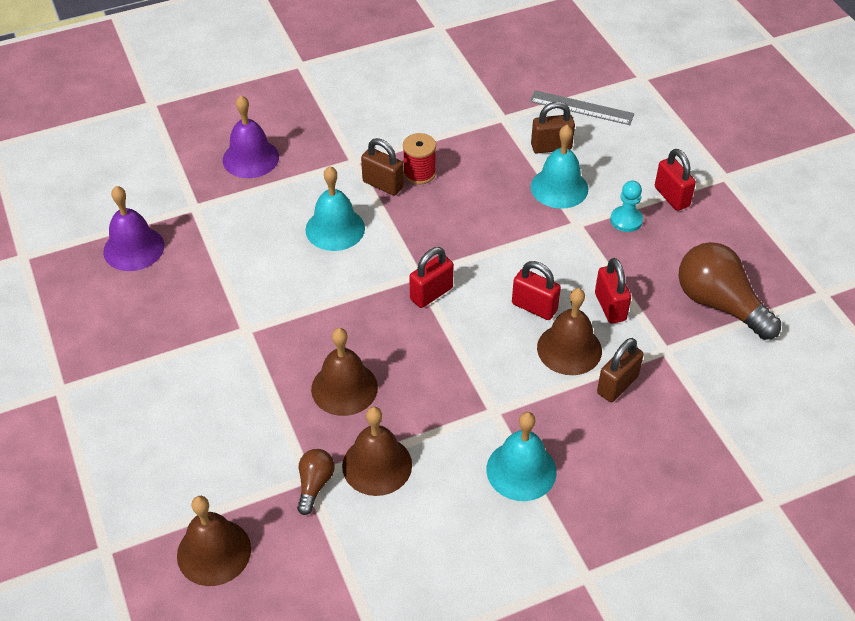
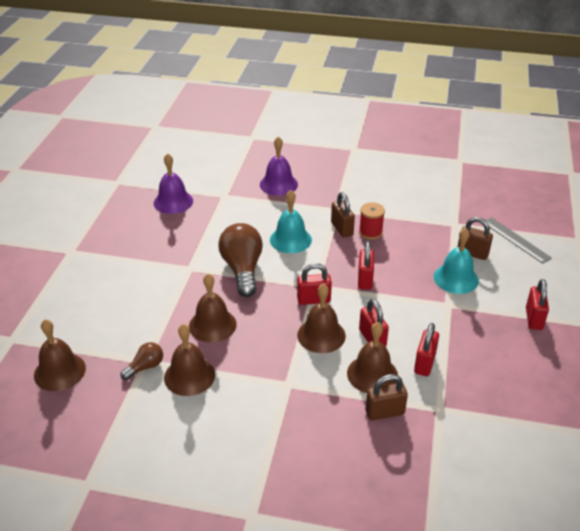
camera: 35 degrees right, 10 degrees down
(465, 238) = (365, 279): none -> red padlock
(477, 333) = (321, 335): none -> brown bell
(521, 470) = (272, 427): turquoise bell -> none
(626, 220) = (486, 318): turquoise pawn -> none
(719, 304) = (508, 401): brown light bulb -> brown light bulb (242, 269)

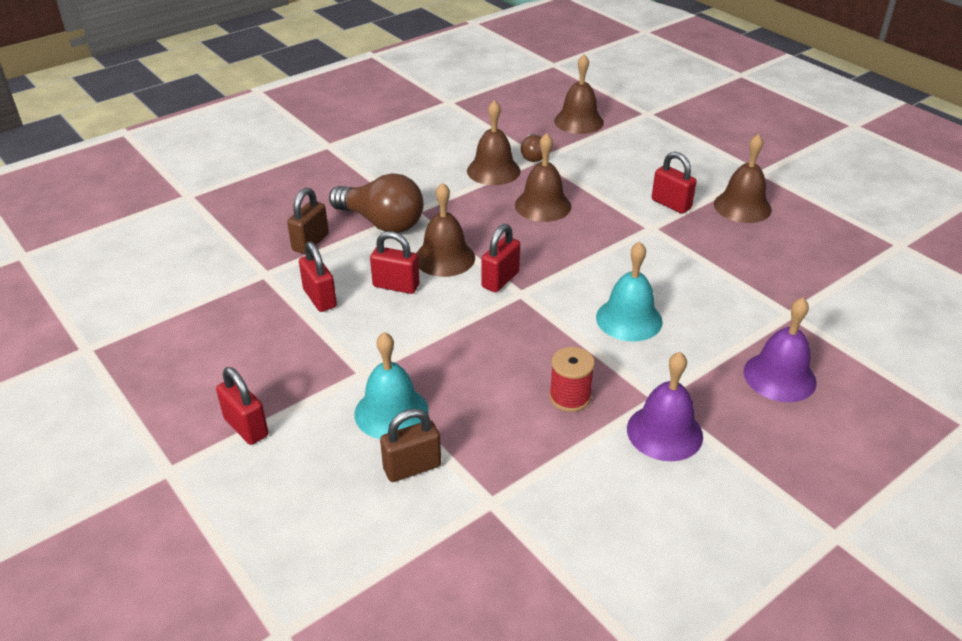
camera: 130 degrees right, 0 degrees up
(173, 202) = (809, 267): purple bell -> purple bell (664, 432)
(242, 269) = (609, 258): brown light bulb -> brown light bulb (382, 223)
(342, 229) = (605, 375): brown padlock -> none
(365, 279) = (485, 334): red padlock -> red padlock (671, 204)
(372, 374) = (356, 260): brown bell -> brown bell (742, 206)
(516, 240) = (378, 546): grey ruler -> none

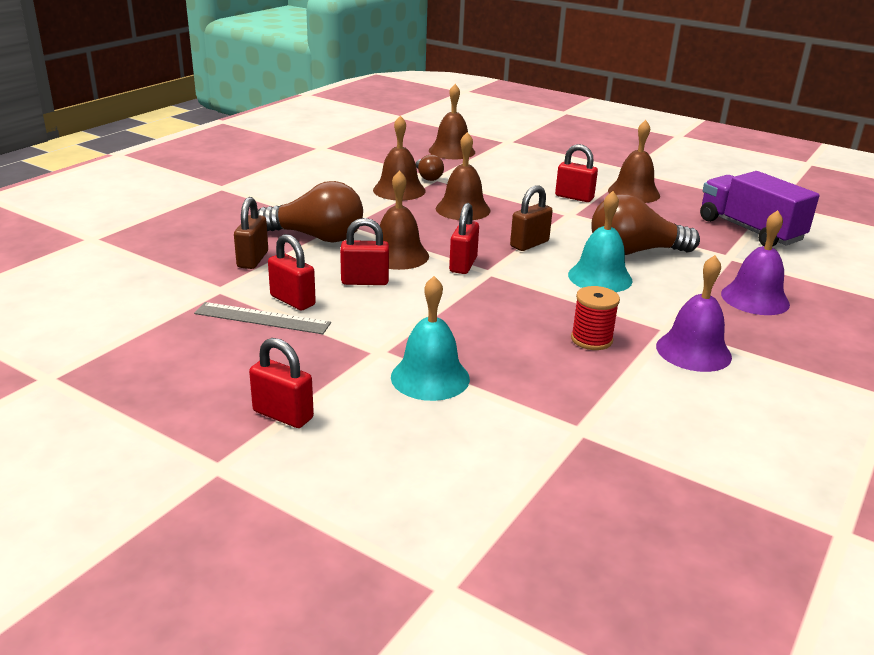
camera: 20 degrees left, 10 degrees down
(283, 315) = (262, 318): none -> grey ruler
(412, 467) = (483, 417): brown padlock -> brown padlock (529, 244)
(688, 290) = (634, 252): none -> brown light bulb
(842, 280) = (749, 230): none -> purple truck

